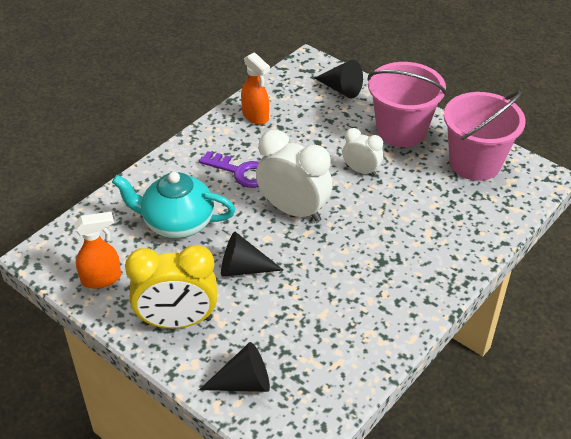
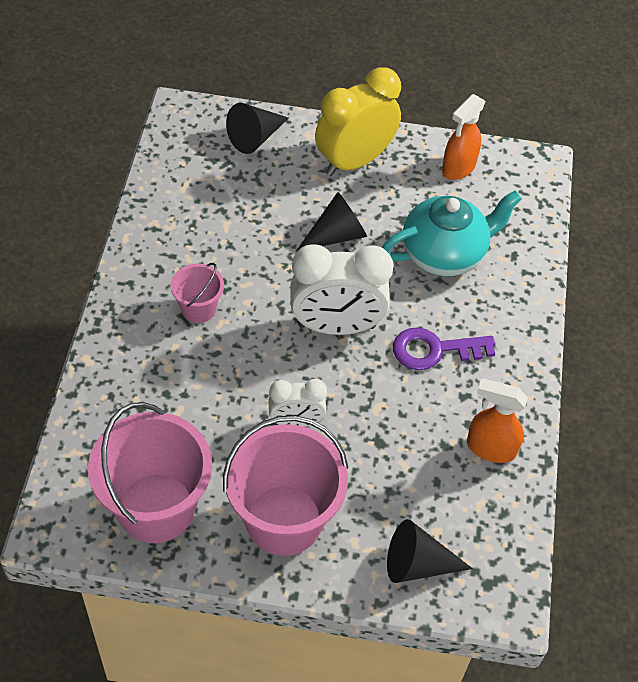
camera: 145 degrees right, 10 degrees up
(384, 260) = (198, 309): none -> pink bucket

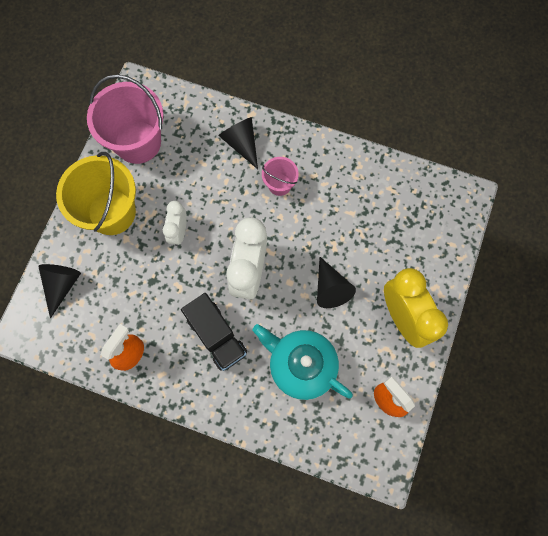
camera: 105 degrees right, 20 degrees up
(255, 137) = (435, 246): black cone -> black cone (241, 143)
(284, 520) = (112, 212): pink bucket -> yellow bucket
(434, 350) = (216, 335): purple key -> black truck
(444, 254) = (301, 365): turquoise teapot -> turquoise teapot turned 135 degrees clockwise

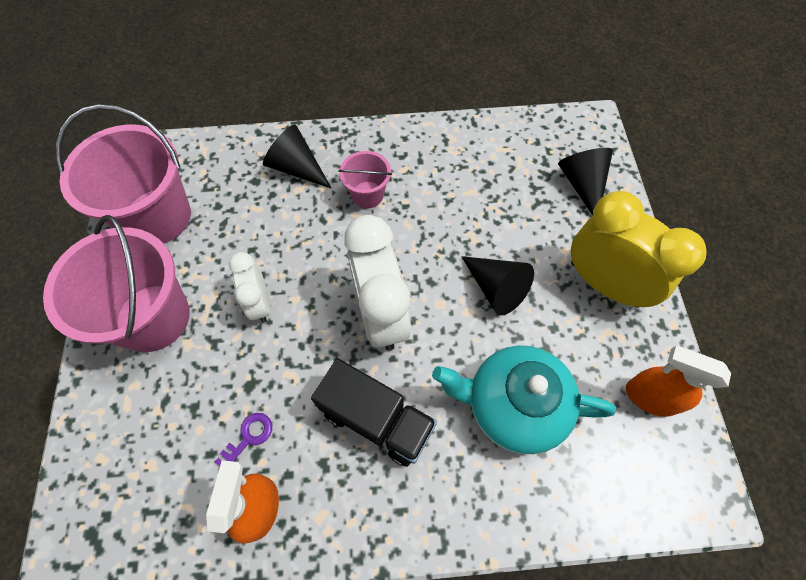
camera: 25 degrees left, 10 degrees down
(62, 285) = (111, 452): black cone -> black cone (582, 185)
(112, 212) = (153, 317): yellow bucket -> pink bucket
(139, 312) = (248, 437): none -> purple key

